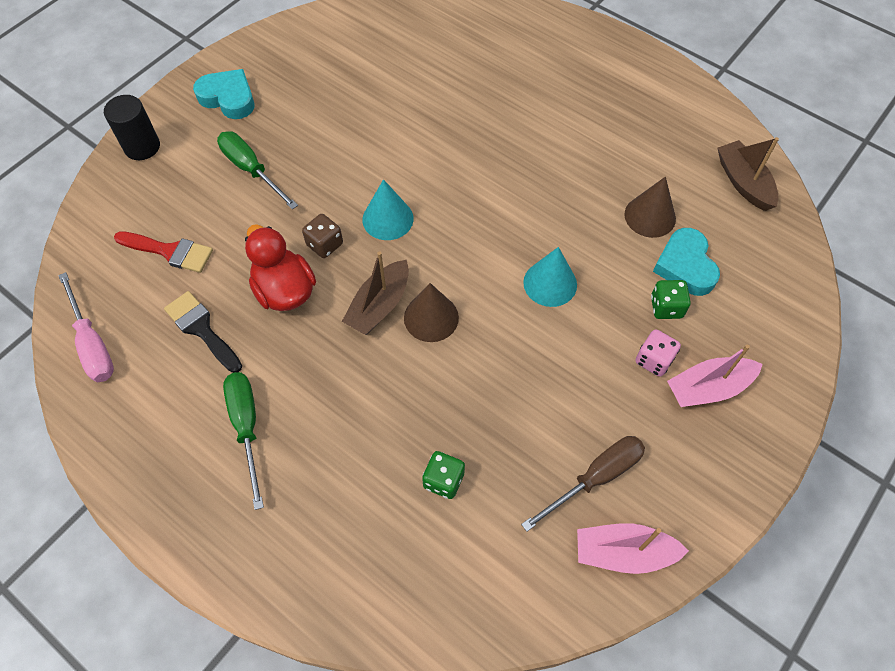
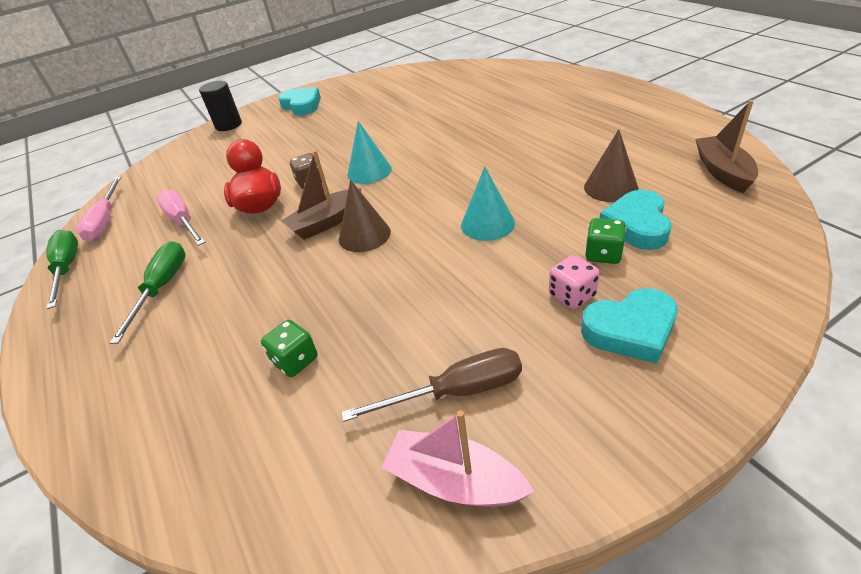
camera: 25 degrees right, 20 degrees down
(170, 251) = (200, 177): red brush -> none
(201, 329) = (183, 221): black brush -> pink screwdriver
(251, 170) = (289, 139): green screwdriver -> green screwdriver (67, 268)
(708, 388) = (630, 330): pink boat -> turquoise heart

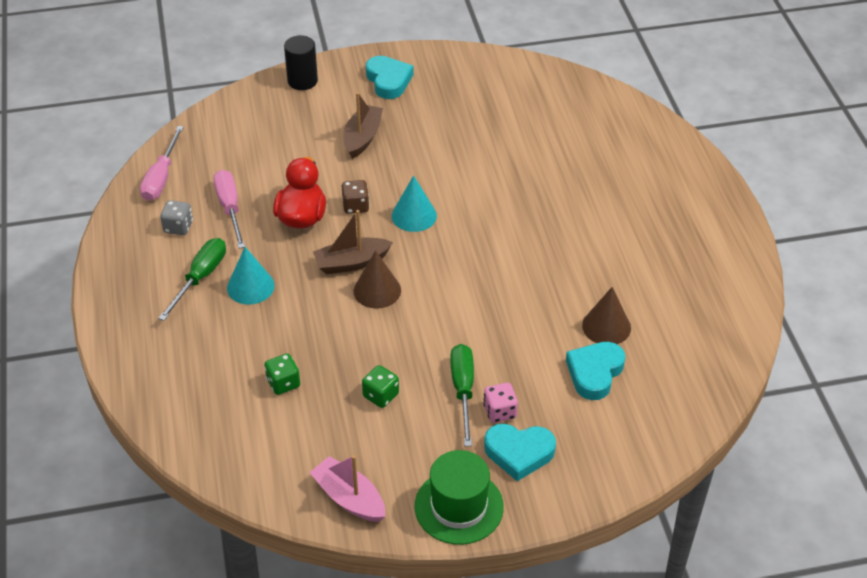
camera: 15 degrees right, 5 degrees up
(67, 268) = (125, 223): green screwdriver -> green screwdriver (463, 390)
(129, 253) = (178, 227): none -> grey dice
(457, 392) = (379, 448): brown screwdriver -> none
(487, 224) = (481, 321): turquoise cone -> turquoise cone (250, 286)
(603, 254) = (548, 388): green dice -> green dice (381, 395)
(612, 428) = (459, 506): none -> green hat
(722, 172) = (710, 350): brown boat -> brown boat (362, 138)

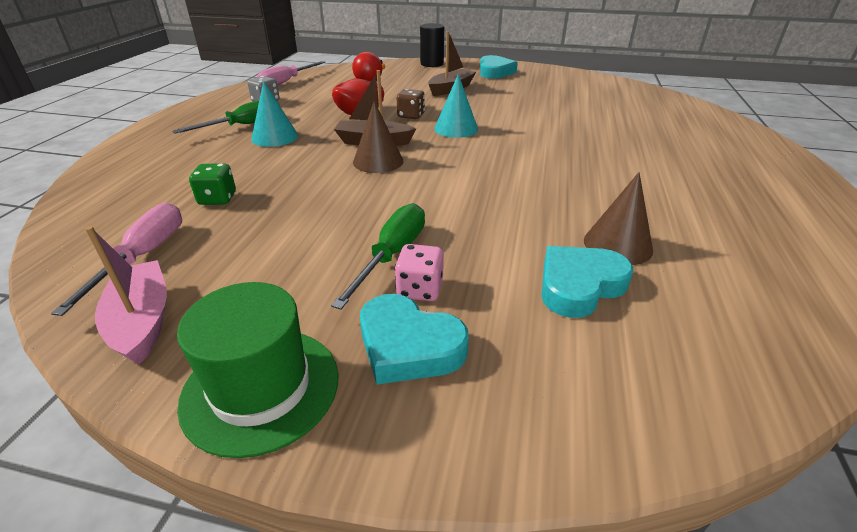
camera: 25 degrees right, 10 degrees down
(230, 208) = (314, 100): pink screwdriver -> pink screwdriver (143, 256)
(381, 395) = (297, 233): green dice -> none

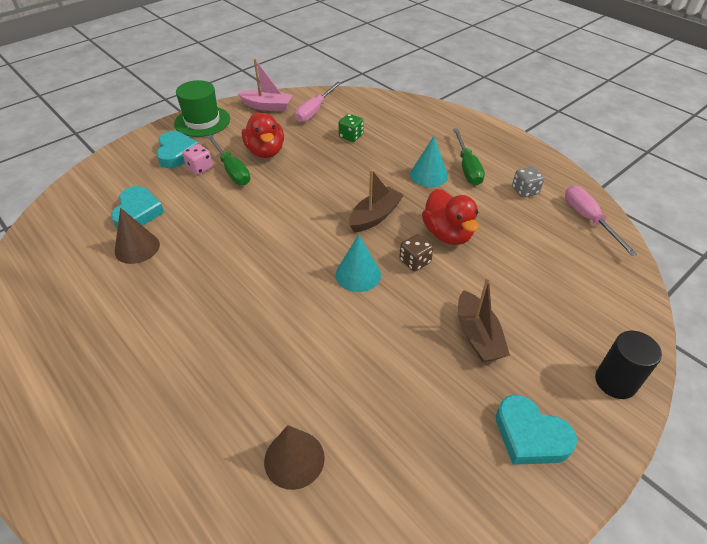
camera: 125 degrees right, 10 degrees up
(143, 256) = (314, 111): pink screwdriver -> pink screwdriver turned 75 degrees clockwise
(314, 249) = (265, 151): none -> red duck
(378, 161) = (338, 205): brown cone -> brown cone (294, 459)
(408, 346) = (177, 153): turquoise heart -> turquoise heart turned 105 degrees clockwise

